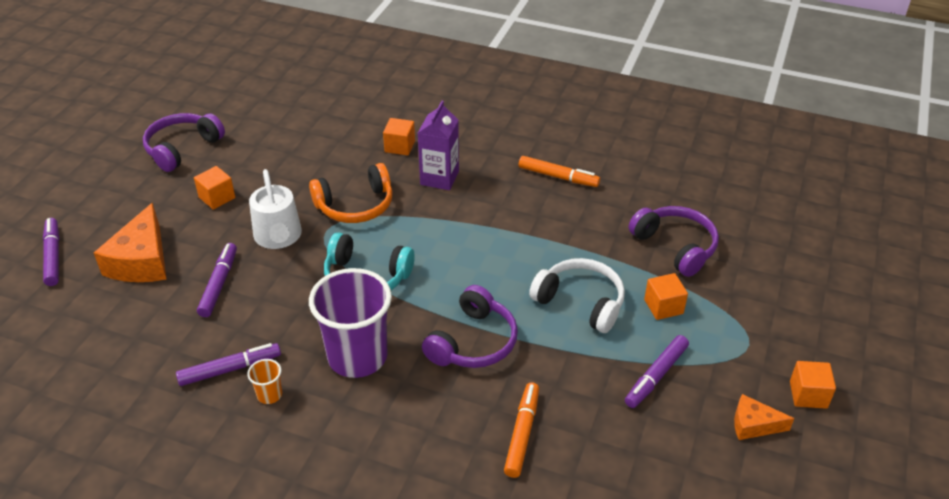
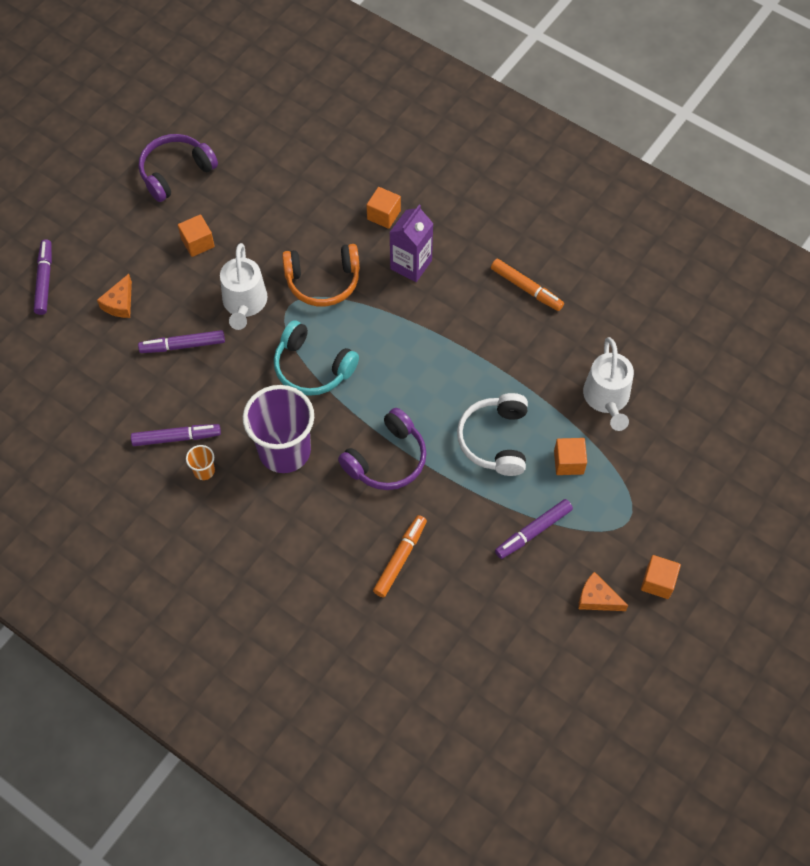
camera: 15 degrees right, 20 degrees up
(141, 261) = (119, 303): orange cheese -> orange cheese, size x0.55
(219, 284) = (183, 345): purple marker -> purple marker turned 120 degrees counterclockwise
(580, 302) = (495, 440): white headphones -> white headphones turned 135 degrees counterclockwise
(675, 247) = (607, 398): purple headphones -> white watering can

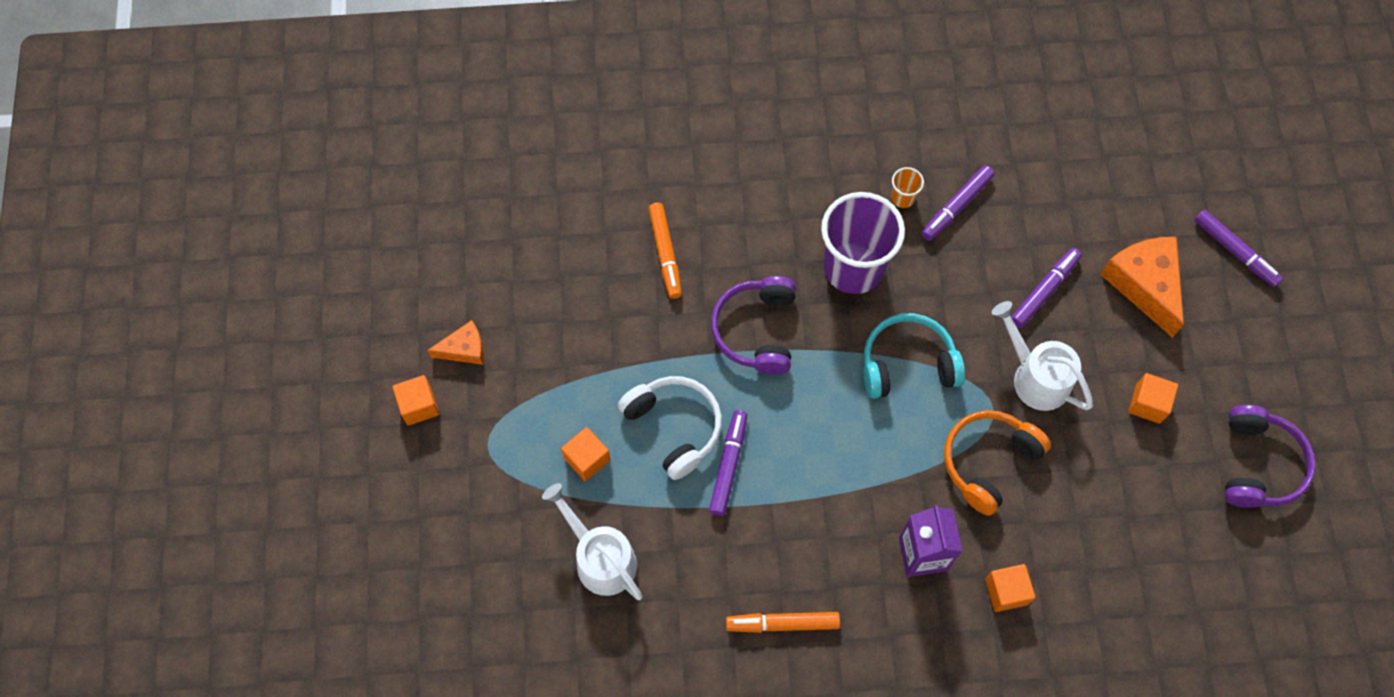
camera: 140 degrees right, 5 degrees up
(119, 303) = (1144, 284): orange cheese -> orange cheese, size x1.80
(533, 531) = (568, 366): purple marker -> purple marker (728, 465)

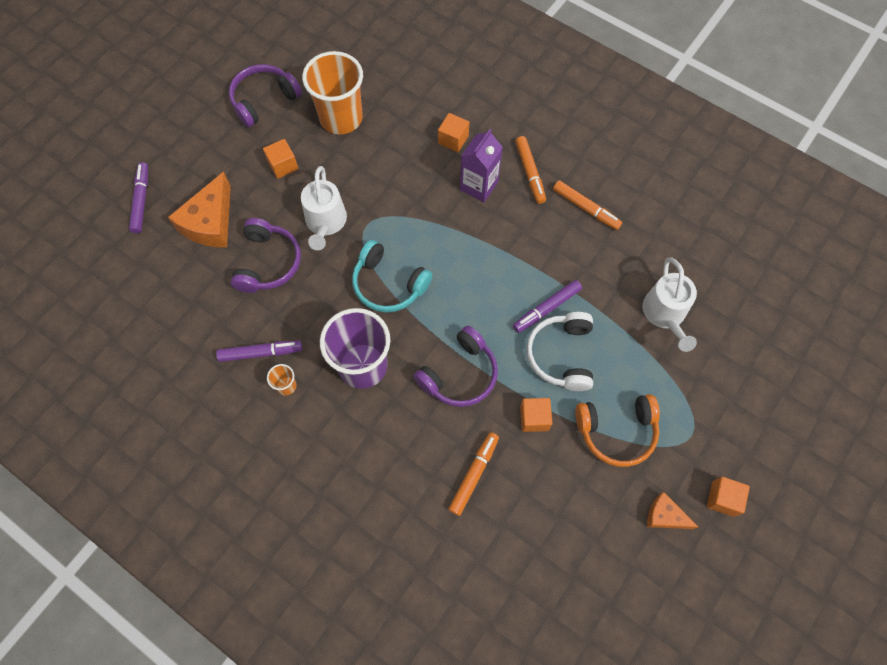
camera: 140 degrees left, 0 degrees up
(587, 459) = (631, 377): orange cube -> orange cube (534, 418)
(882, 619) = (530, 173): none -> orange marker
(988, 462) = (398, 201): orange headphones -> orange headphones (616, 431)
(1044, 291) = (268, 263): purple marker -> purple headphones
(1153, 513) = (341, 118): none -> orange cup

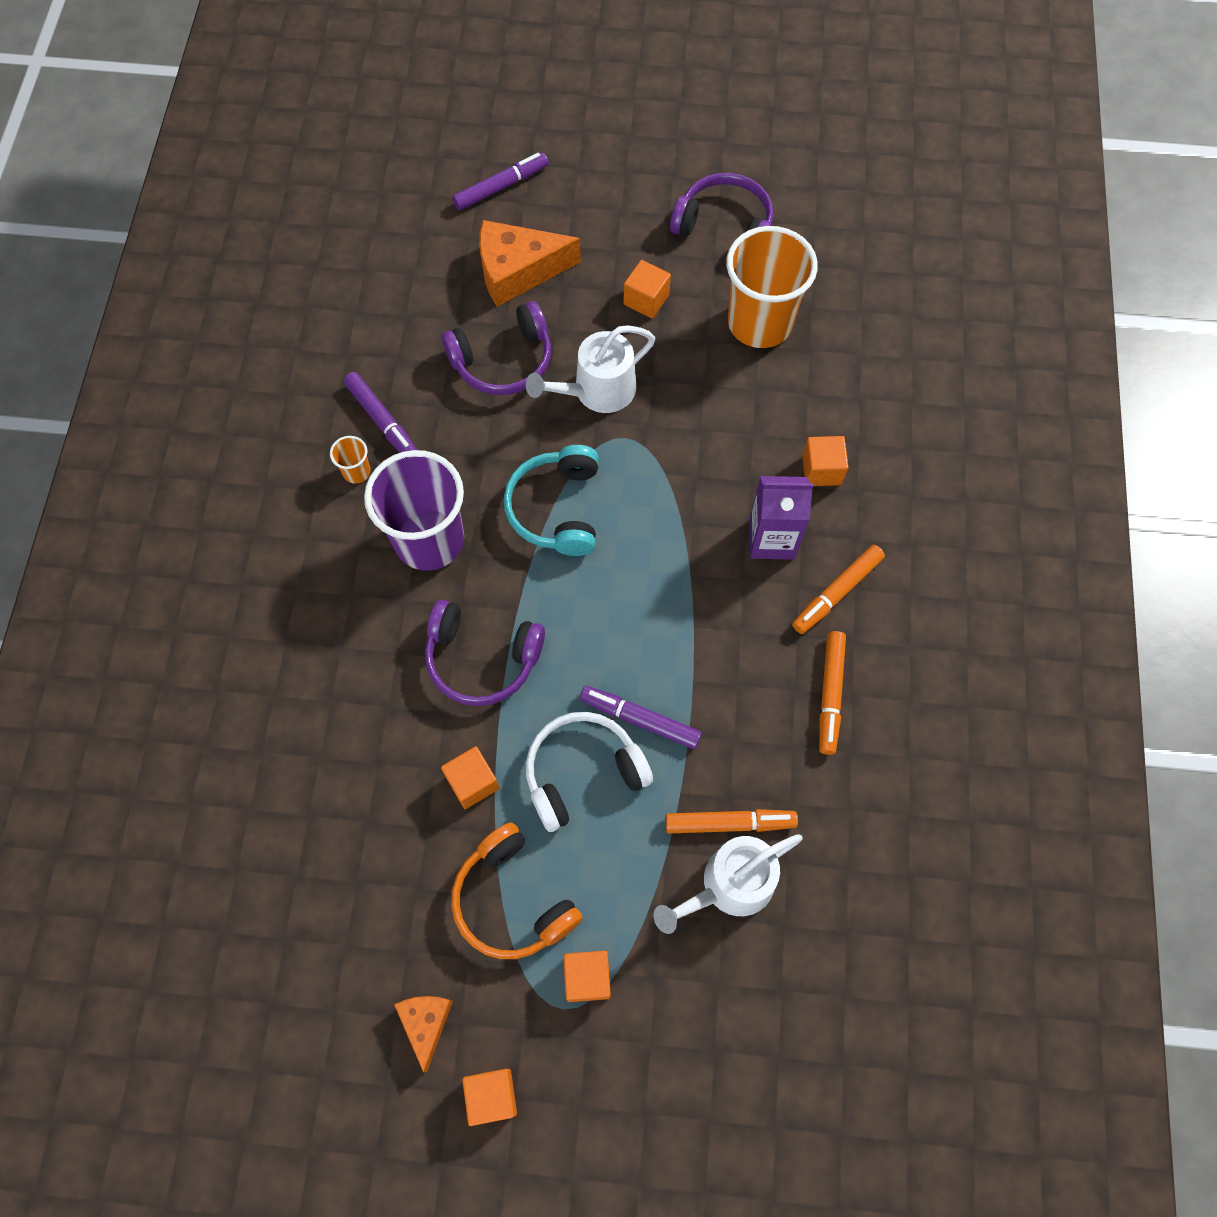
camera: 60 degrees right, 0 degrees up
(474, 474) = (357, 746): orange marker -> orange marker (729, 823)
(680, 414) = (587, 978): none -> orange cube

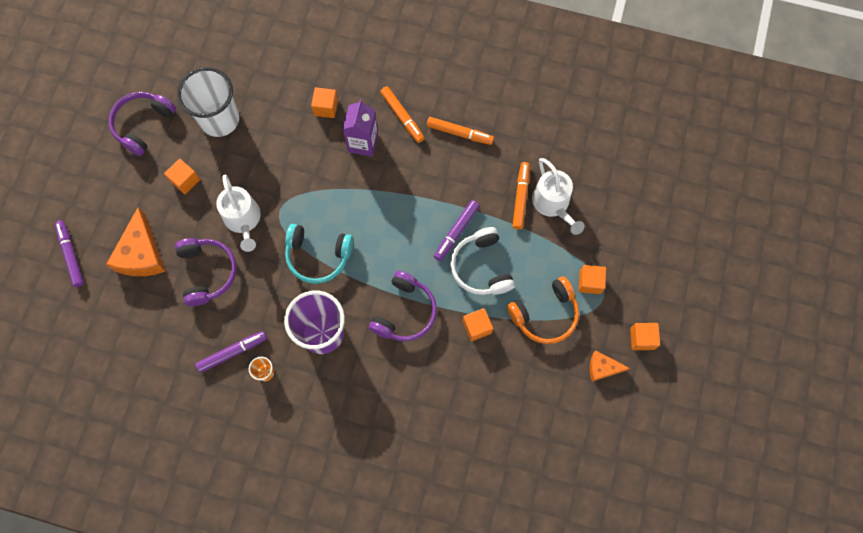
camera: 80 degrees left, 5 degrees up
(759, 323) = (219, 119): orange cup -> white cup

